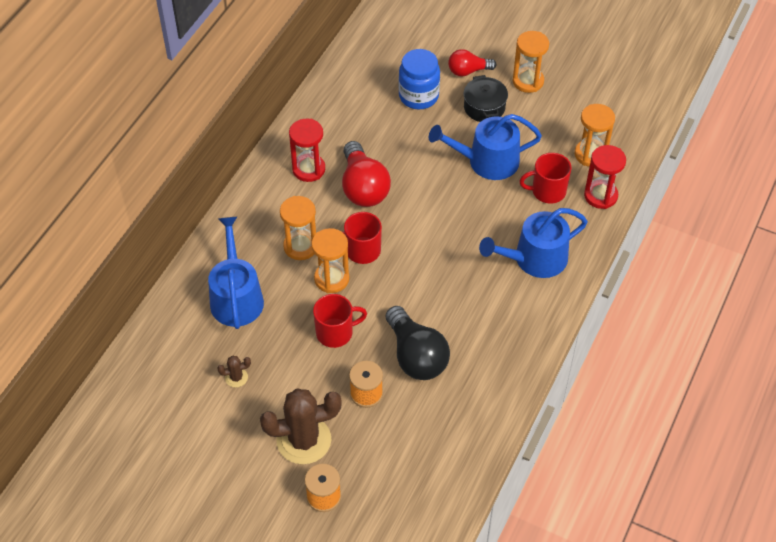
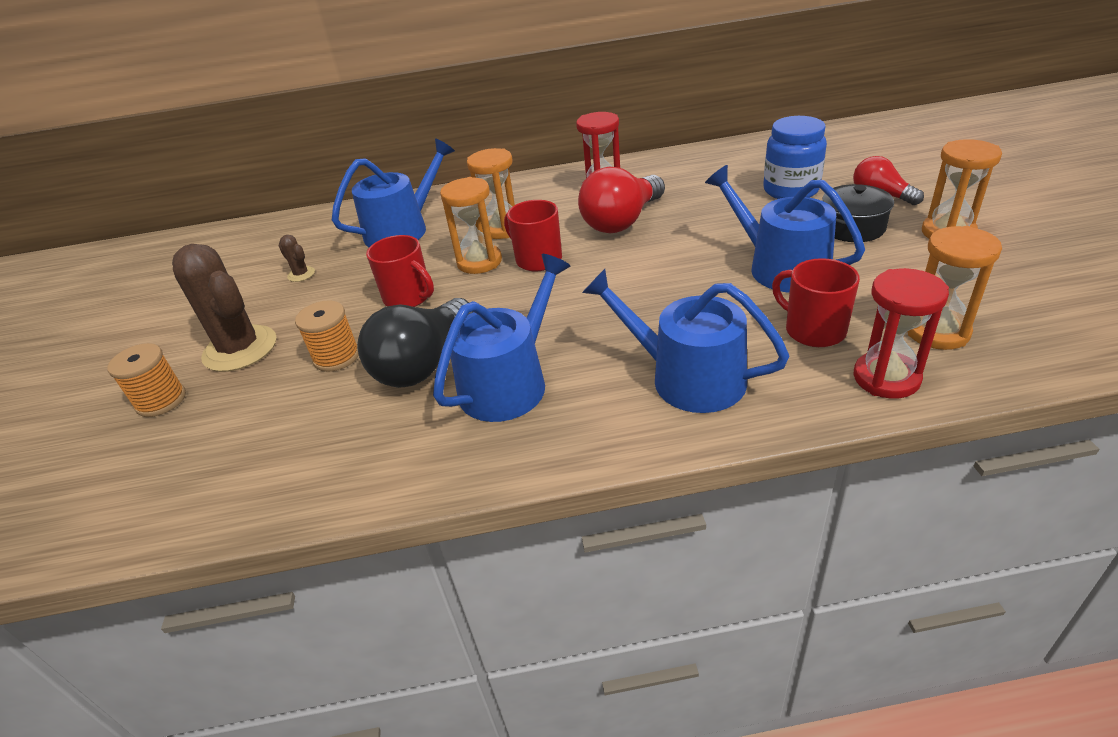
camera: 60 degrees right, 15 degrees down
(470, 327) = (509, 382): none -> blue watering can

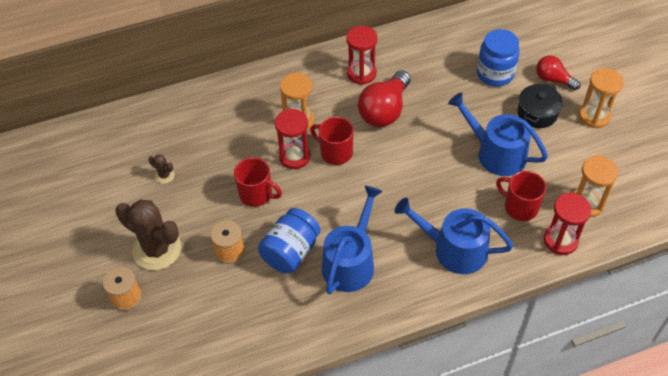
camera: 15 degrees left, 15 degrees up
(403, 230) = (222, 124): blue watering can -> none
(423, 364) = (290, 252): black light bulb -> blue jar
(479, 262) = (294, 156): orange hourglass -> red hourglass

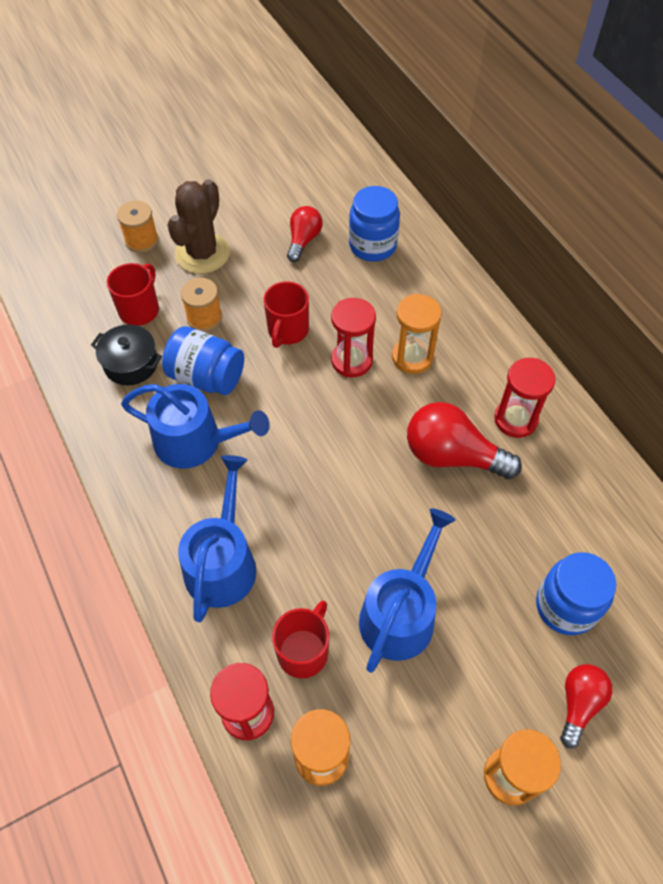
camera: 80 degrees right, 5 degrees up
(164, 175) = (303, 240): brown cactus -> red light bulb
(184, 131) = (372, 246): none -> blue jar
(335, 152) = (366, 405): red mug -> red mug (140, 310)
(537, 113) = (495, 676): black pot -> black pot (131, 364)

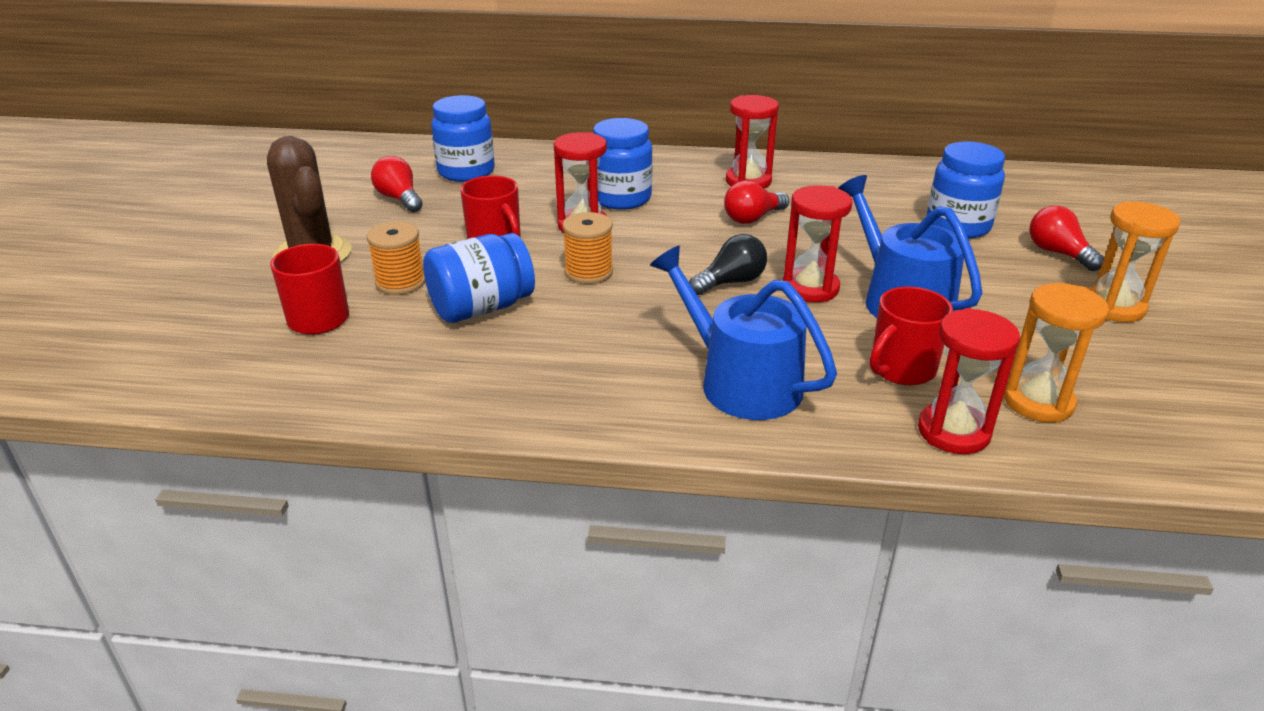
camera: 55 degrees left, 25 degrees down
(131, 364) = (385, 351): black pot -> none
(142, 240) = (222, 283): orange spool -> orange spool (588, 272)
(195, 441) = (558, 345): blue watering can -> none
(303, 651) = (901, 369): red mug -> red mug turned 105 degrees counterclockwise
(343, 492) = (731, 282): none -> black light bulb
(373, 545) = (810, 288): none -> red hourglass
(412, 357) = (621, 198): orange hourglass -> blue jar
(452, 455) = (752, 218): red light bulb -> red light bulb, size x0.60

